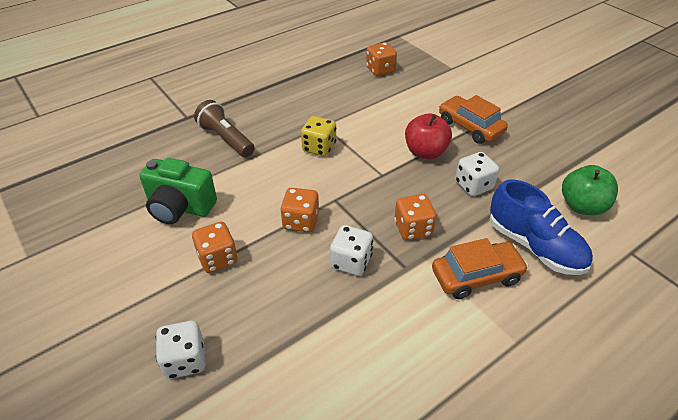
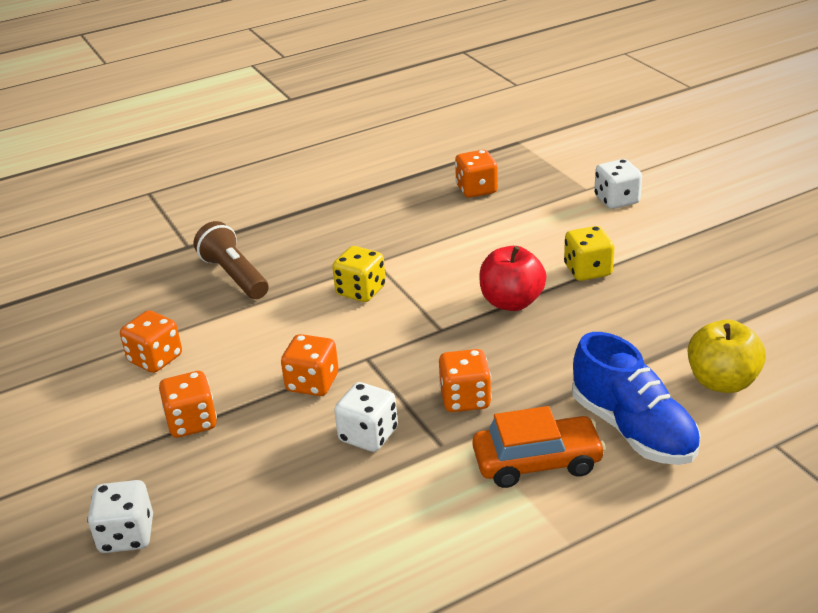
camera: 10 degrees right, 10 degrees down
(180, 207) = (155, 359): green camera -> orange dice
(470, 127) = (587, 270): orange car -> yellow dice
(473, 185) = (568, 348): white dice -> white dice (616, 200)
(582, 206) = (722, 381): green apple -> yellow apple

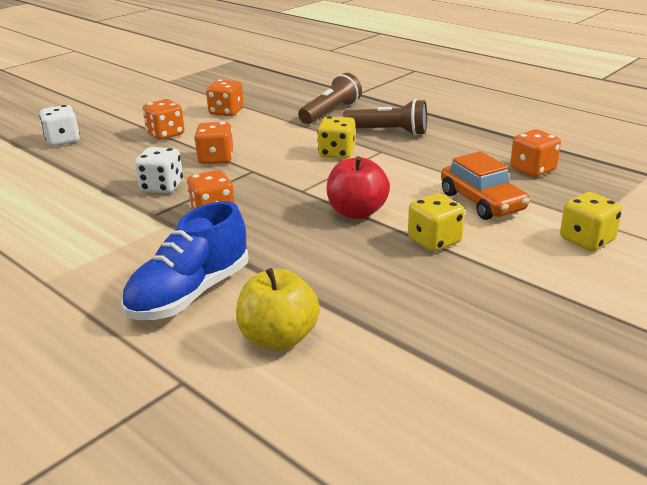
camera: 70 degrees right, 5 degrees down
(327, 247) = (389, 132): none -> brown flashlight
(537, 462) = (140, 254): orange car -> orange car (482, 202)
(616, 200) = (586, 240): white dice -> yellow dice

